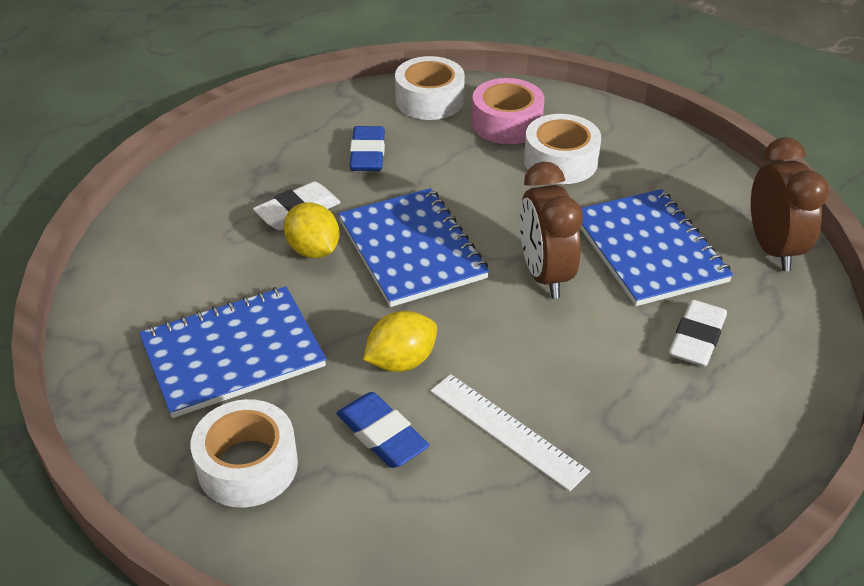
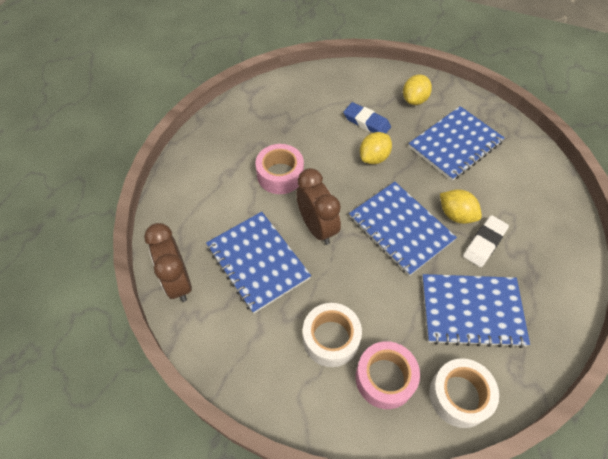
camera: 165 degrees right, 15 degrees up
(247, 465) = (414, 100): white tape -> yellow lemon
(368, 154) = (472, 311): blue eraser -> blue notebook
(506, 430) = (313, 135): white ruler -> none
(592, 366) = (280, 175): none -> pink tape
(697, 338) = (227, 202): white eraser -> none

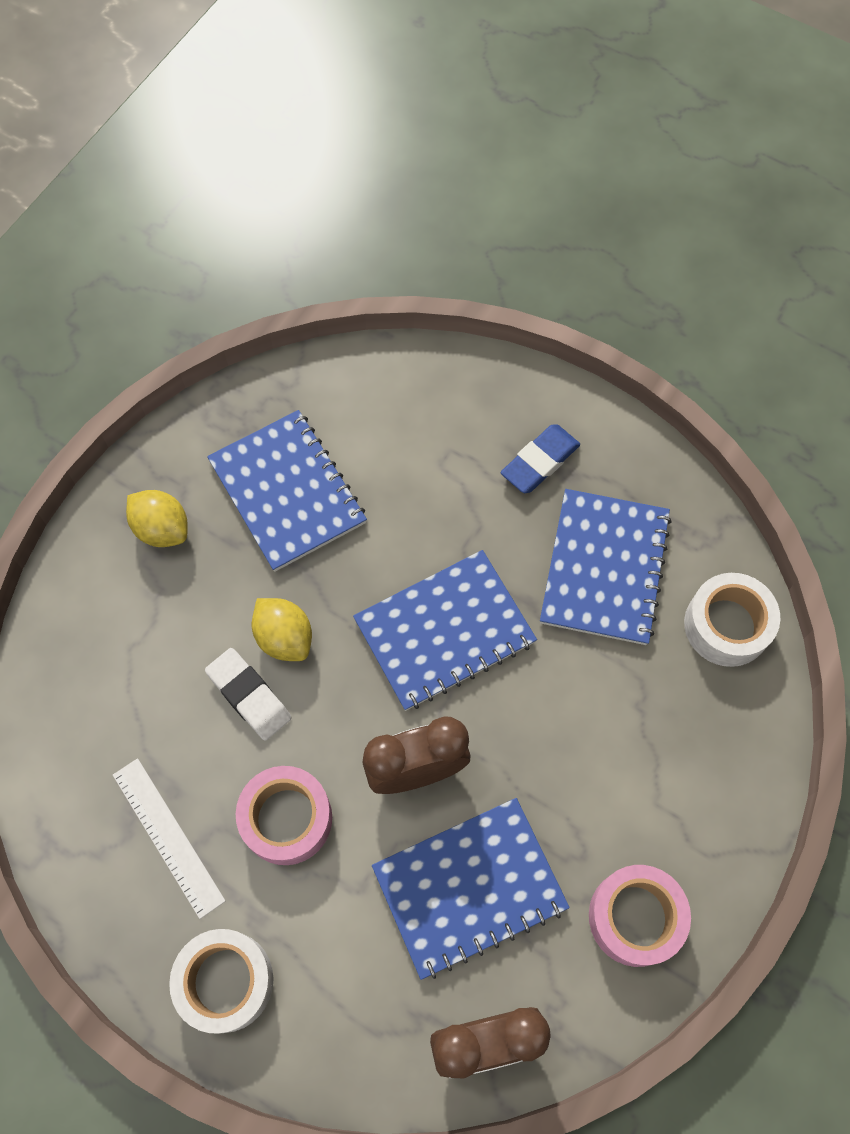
camera: 80 degrees left, 10 degrees up
(263, 131) = (168, 836): none -> white ruler
(331, 338) = (623, 788): white tape -> white tape (225, 981)
(366, 122) = (196, 630): blue eraser -> blue eraser (540, 462)
(385, 378) = (693, 721): pink tape -> pink tape (635, 917)
(456, 215) = (434, 537): yellow lemon -> none
(484, 243) = (493, 512): white eraser -> white eraser (249, 696)

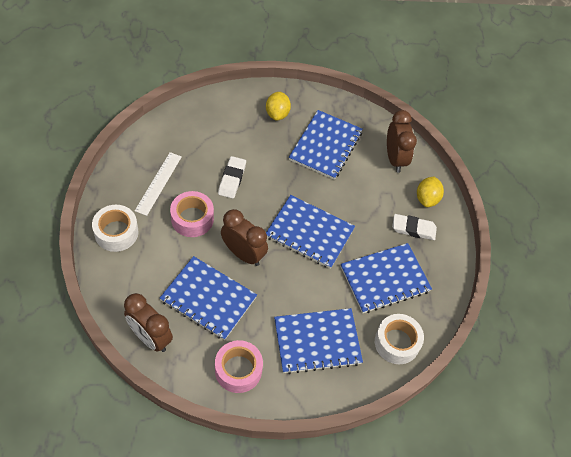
camera: 50 degrees right, 10 degrees down
(284, 637) = (264, 178): yellow lemon -> yellow lemon (427, 199)
(388, 398) = (395, 158): none -> brown clock
(540, 462) = (413, 229): blue eraser -> white eraser
(655, 750) = (317, 341): none -> blue notebook

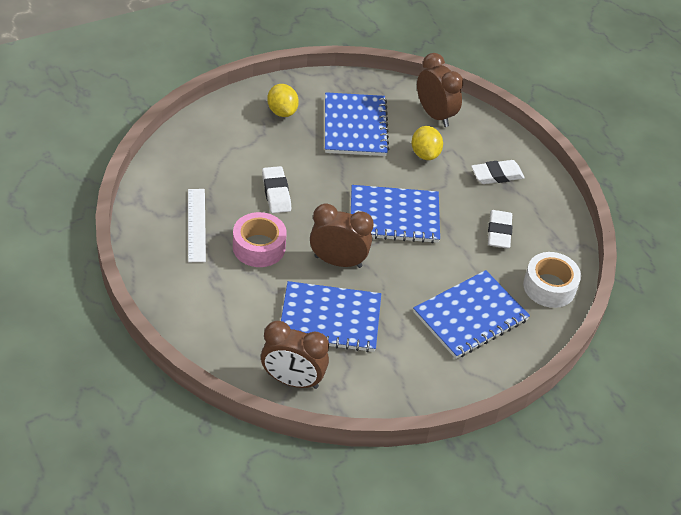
camera: 25 degrees left, 10 degrees down
(116, 232) = (182, 291): white tape -> none
(238, 370) = (408, 374): pink tape -> none
(385, 279) = (499, 232): blue notebook -> white eraser
(427, 199) = (491, 142): yellow lemon -> yellow lemon (425, 154)

